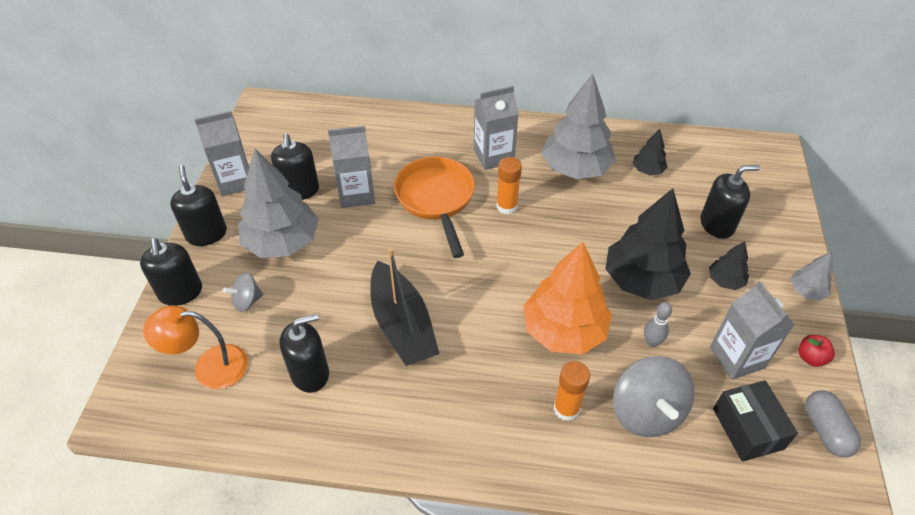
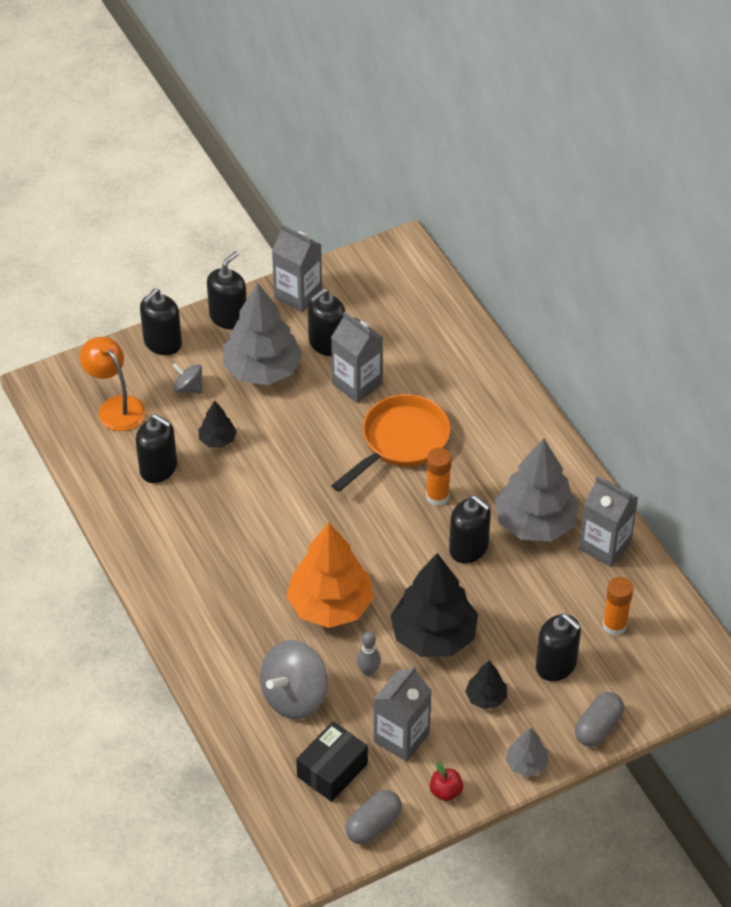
camera: 55 degrees right, 0 degrees up
(402, 325) = (247, 497): black boat -> none
(493, 156) = (494, 452): grey carton -> grey carton (604, 546)
(566, 409) = (255, 643): orange glue stick -> orange glue stick (614, 625)
(570, 215) = (468, 548): none -> black soap dispenser
(647, 170) = (585, 580): black tree -> black tree (217, 440)
(790, 232) = (598, 727): none -> grey capsule

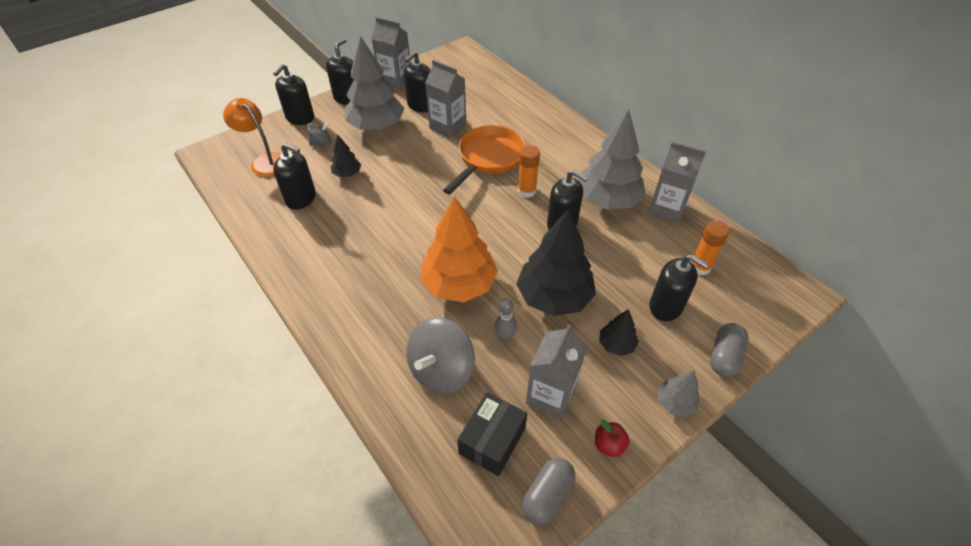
camera: 10 degrees left, 0 degrees up
(188, 388) = (321, 143): grey spinning top -> grey spinning top turned 135 degrees clockwise

